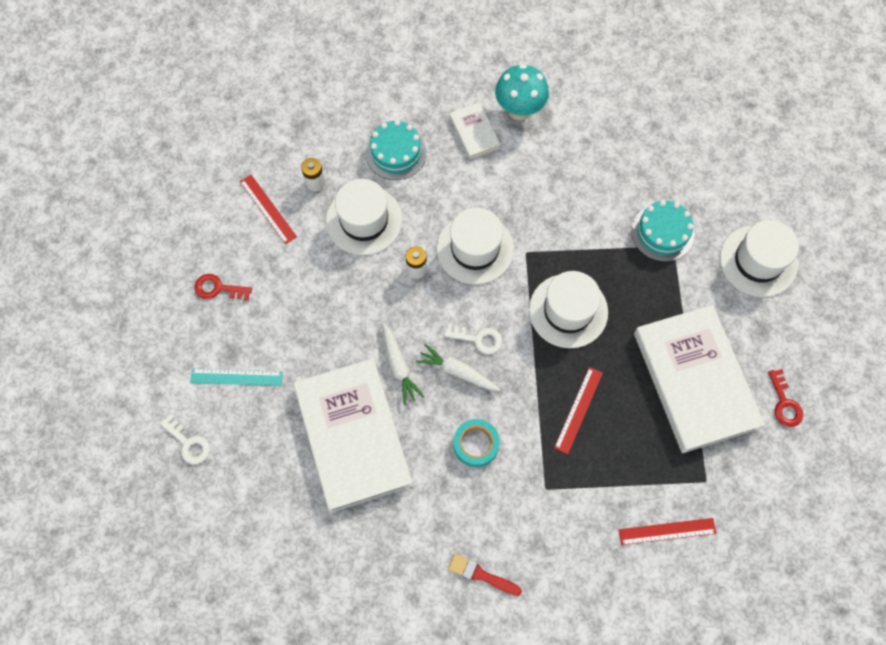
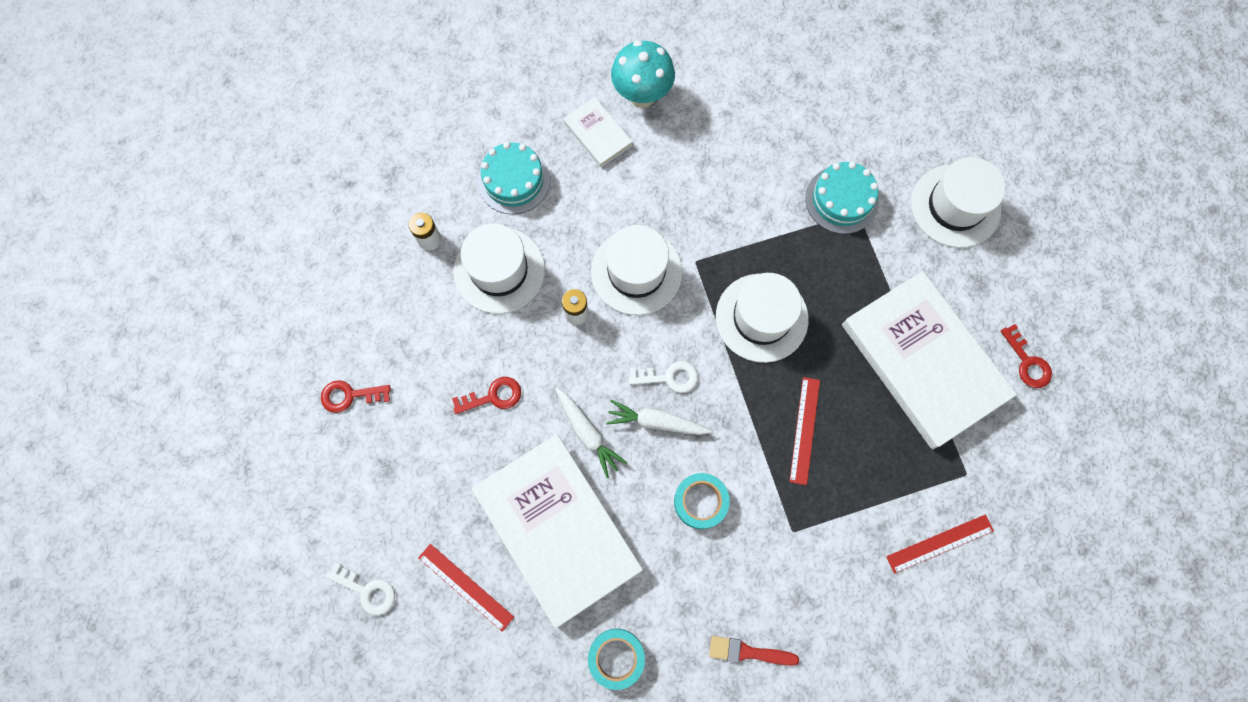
camera: 15 degrees left, 5 degrees up
(236, 377) = (402, 497): turquoise ruler -> none
(268, 209) = (382, 284): red ruler -> red ruler (466, 586)
(331, 318) = (493, 396): none -> red key
(372, 549) = (616, 657): none -> turquoise tape

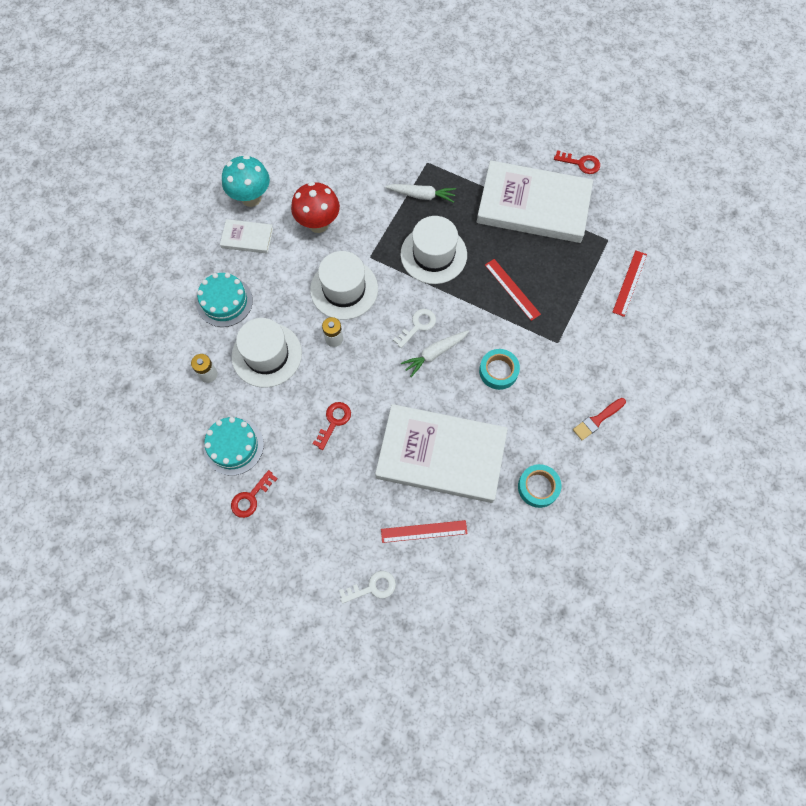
camera: 45 degrees left, 5 degrees down
(587, 433) = (405, 392): white carrot -> white carrot (421, 195)
(679, 181) = (318, 224): none -> red mushroom
(841, 199) = (413, 163): turquoise cake -> turquoise cake (233, 446)
(955, 206) = (471, 119): white hat -> none

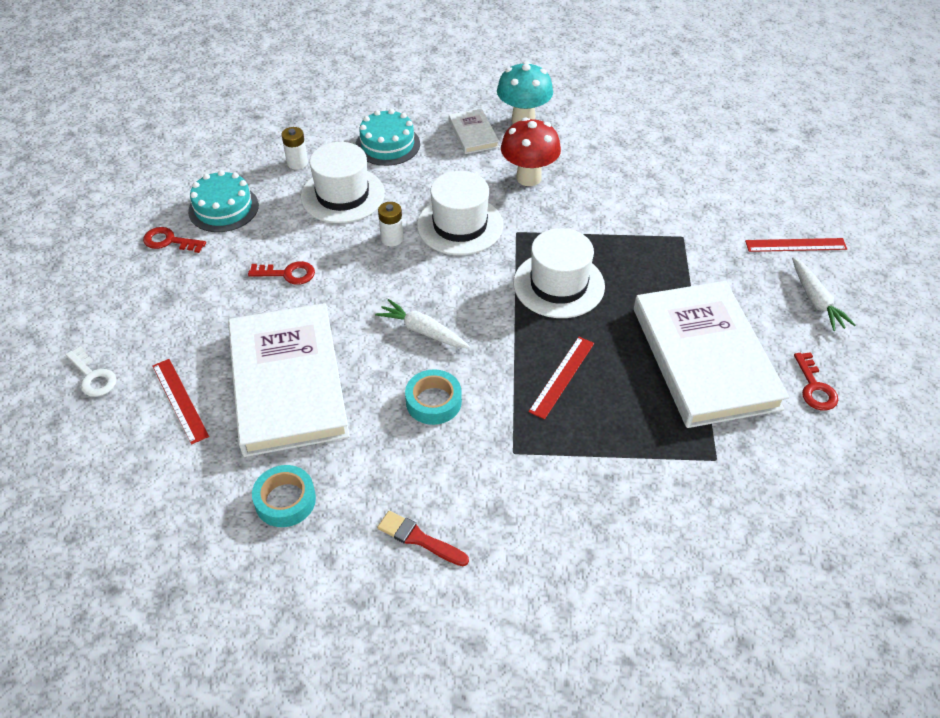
camera: 65 degrees right, 20 degrees down
(418, 326) = (451, 303): white key -> none
(421, 195) = (632, 247): white carrot -> white carrot (816, 300)
(629, 283) = (664, 509): red ruler -> red ruler (795, 245)

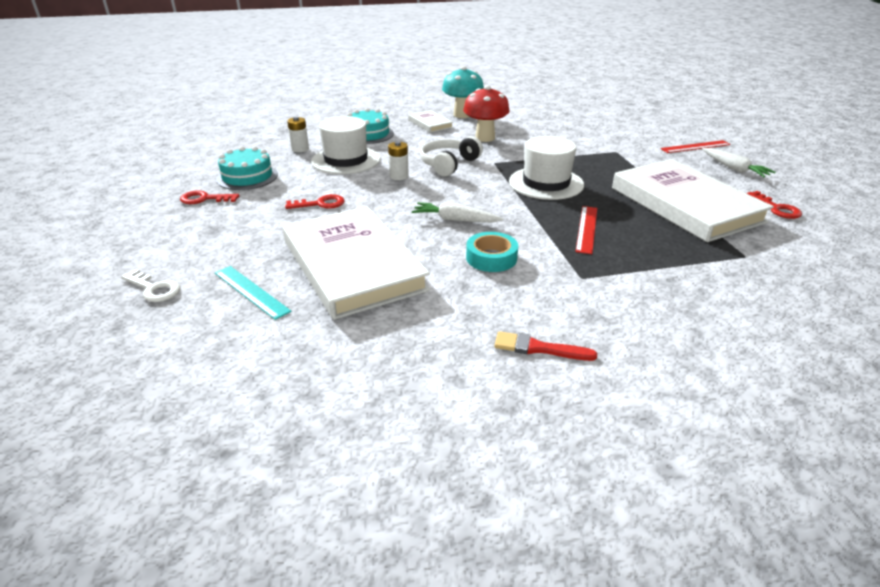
camera: 15 degrees left, 15 degrees down
(180, 400) = (251, 291): red ruler -> turquoise ruler
(285, 500) = (391, 344): turquoise tape -> none
(460, 225) = (448, 164): white hat -> white headphones

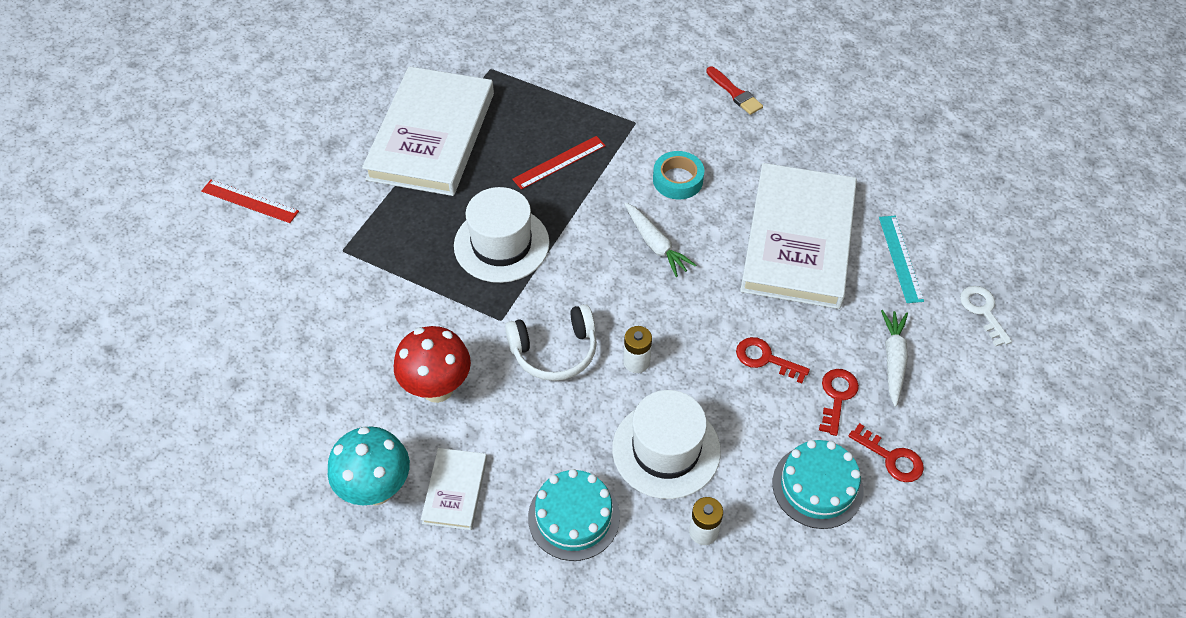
camera: 140 degrees left, 20 degrees up
(734, 168) = (292, 147): white carrot -> white carrot (893, 360)
(777, 208) = (371, 86): red key -> red key (837, 396)

